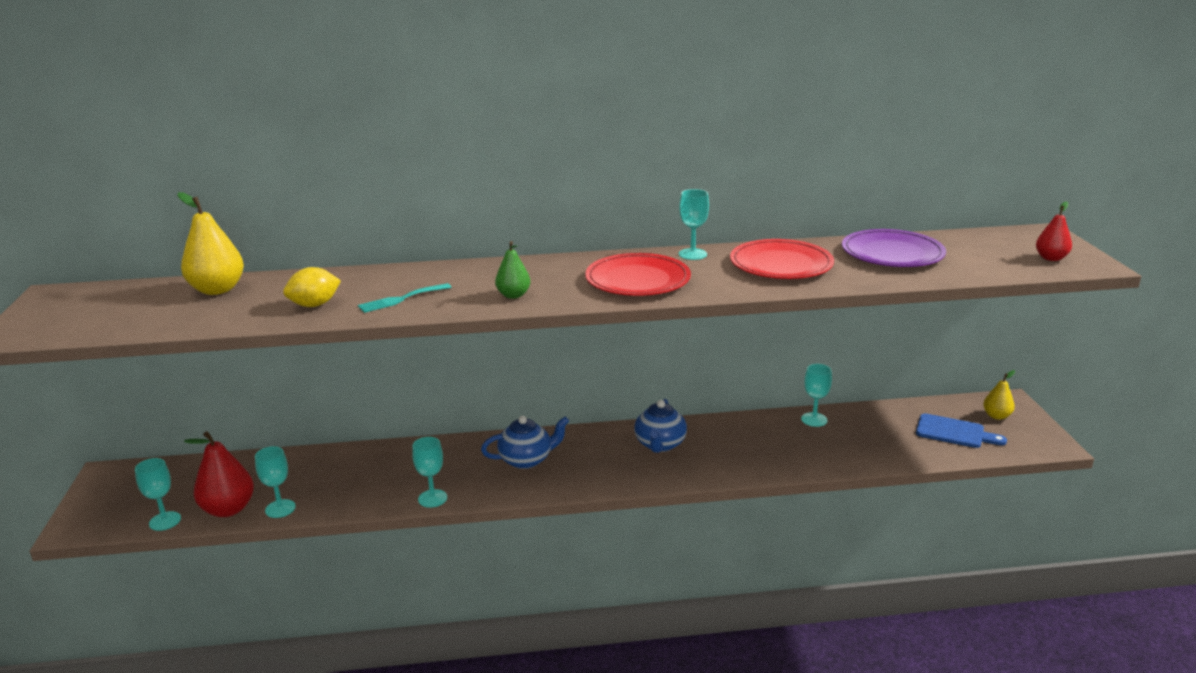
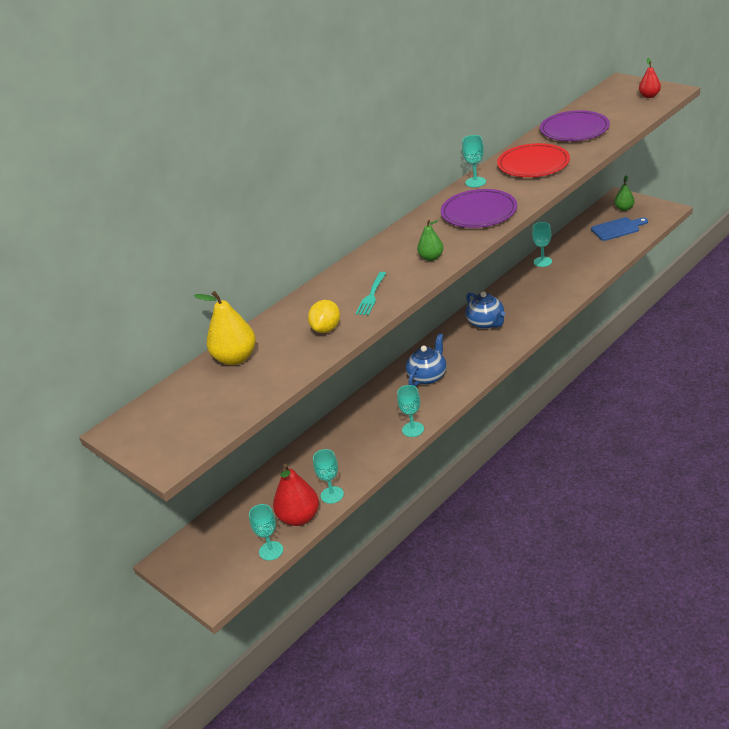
camera: 35 degrees left, 10 degrees up
(637, 280) = (479, 212): red plate -> purple plate
(996, 416) = (624, 208): yellow pear -> green pear

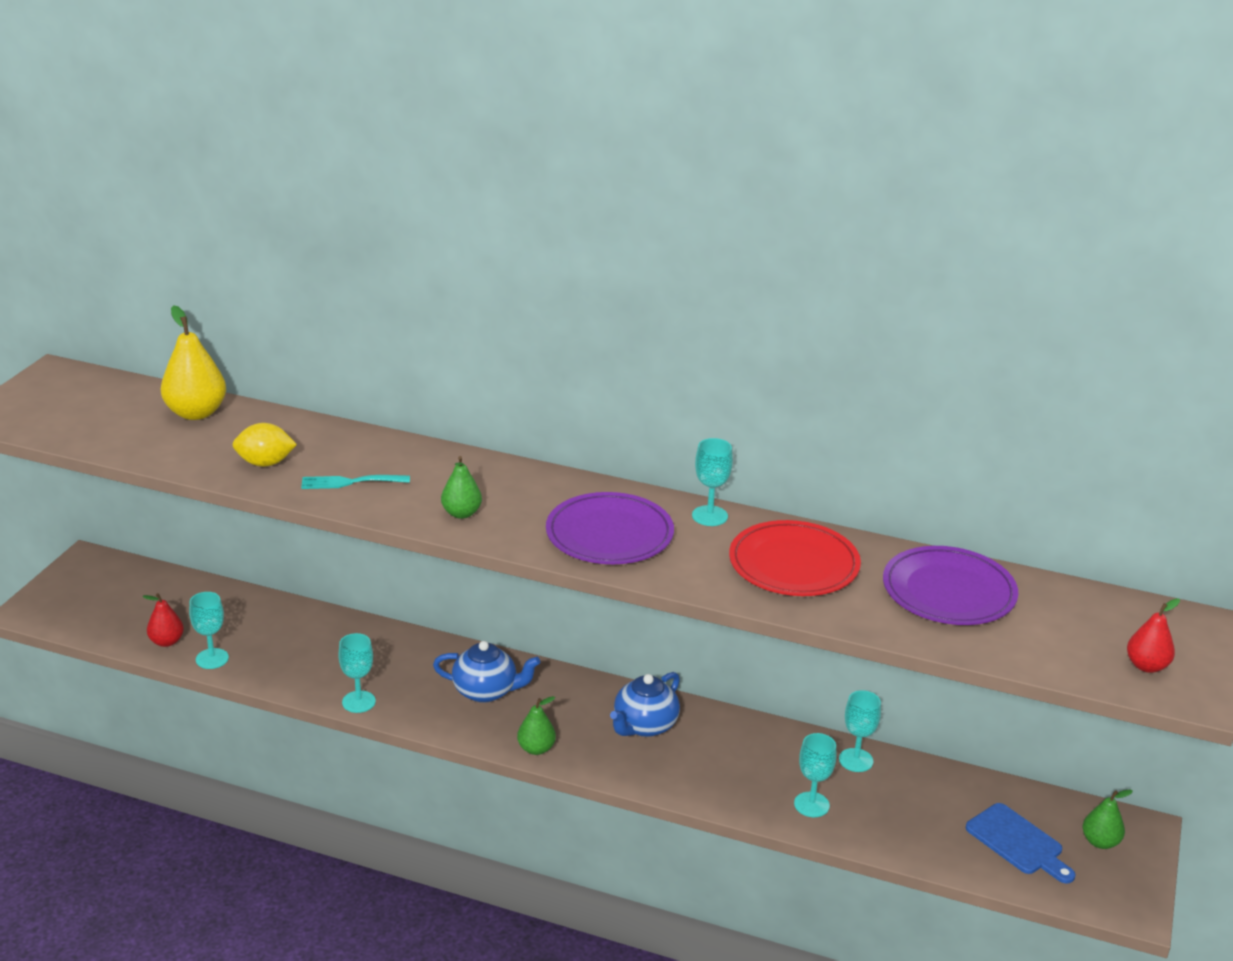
camera: 60 degrees right, 5 degrees down
(271, 551) = (105, 633): turquoise goblet -> turquoise goblet (811, 804)
(299, 517) = (167, 641): red pear -> red pear, size x0.59
(489, 363) = (536, 749): none -> green pear

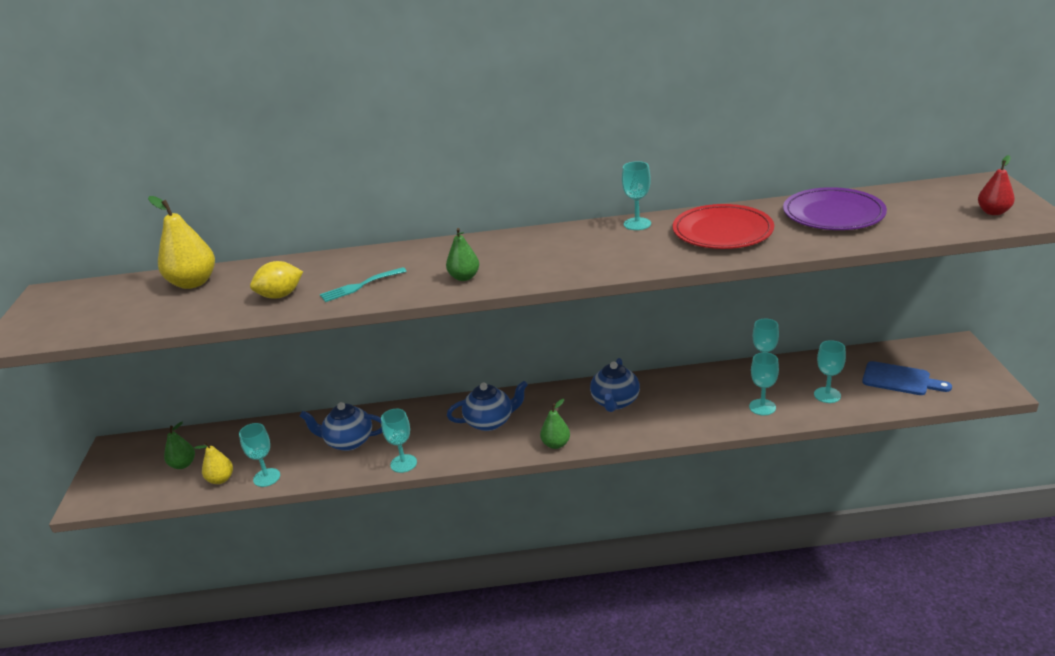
camera: 20 degrees left, 0 degrees up
(167, 641) = (221, 479): red pear -> yellow pear
(320, 652) = (348, 441): none -> blue teapot
(609, 534) = (583, 255): purple plate -> none
(905, 823) = (827, 395): none -> turquoise goblet
(1100, 842) = (943, 361): green pear -> green pear (183, 464)

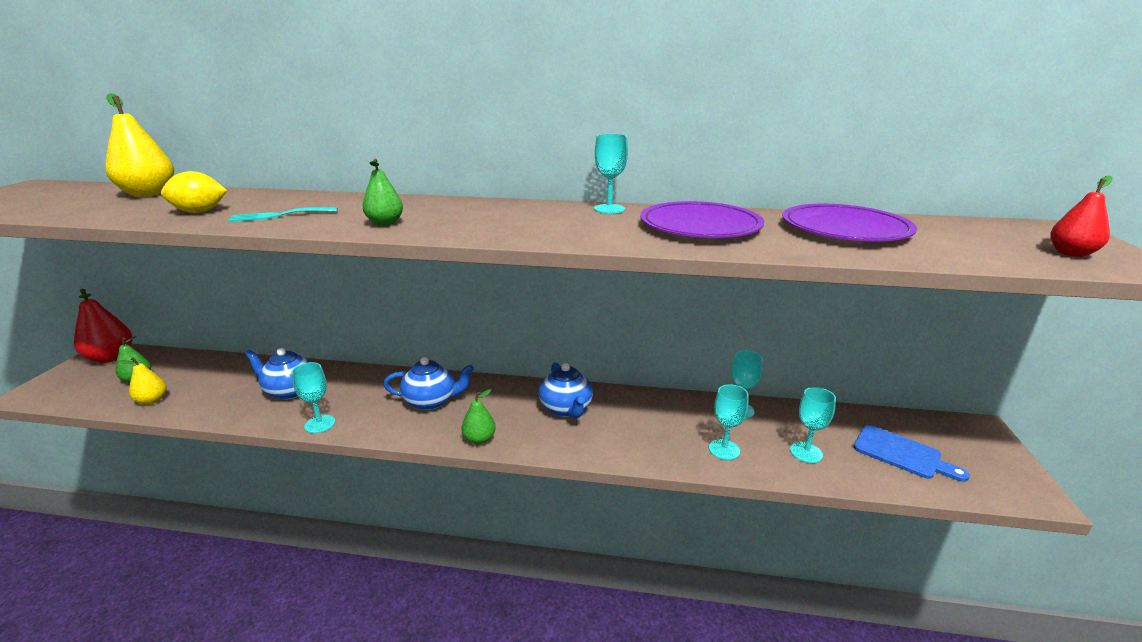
camera: 10 degrees right, 5 degrees down
(128, 450) = (111, 358): none -> red pear
(266, 477) = (190, 408): turquoise goblet -> none
(615, 402) = (566, 409): blue teapot -> blue teapot turned 45 degrees counterclockwise
(722, 231) = (700, 226): red plate -> purple plate

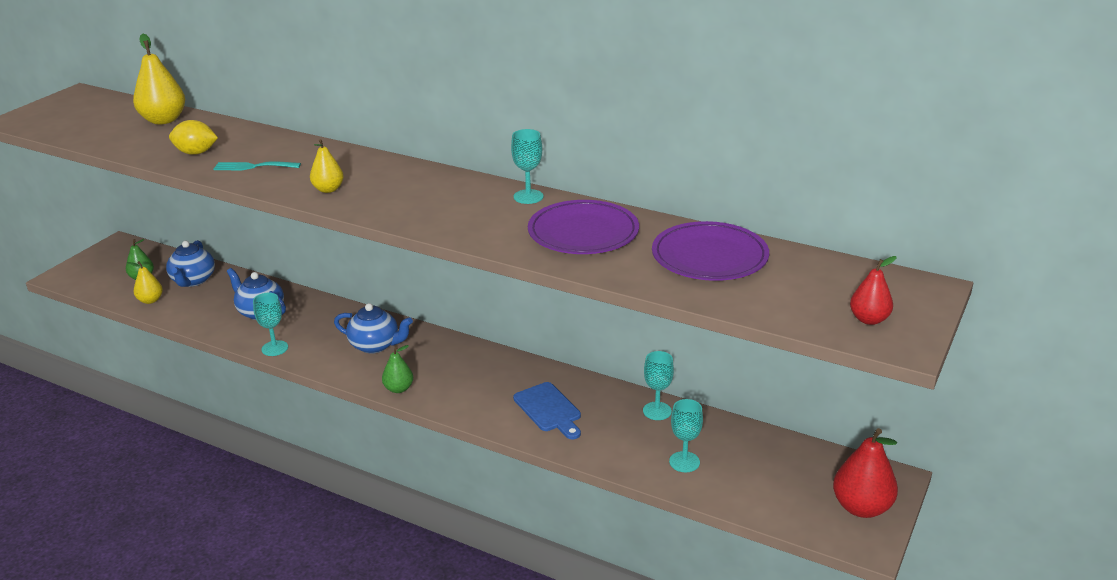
camera: 20 degrees right, 5 degrees up
(111, 358) = (124, 250): red pear -> red pear (861, 507)
(385, 223) = (328, 189): green pear -> yellow pear
(566, 409) = (491, 376): blue teapot -> blue teapot (193, 280)
(724, 449) = (608, 443): turquoise goblet -> none
(901, 453) = (778, 483): blue cutting board -> blue cutting board (549, 409)

